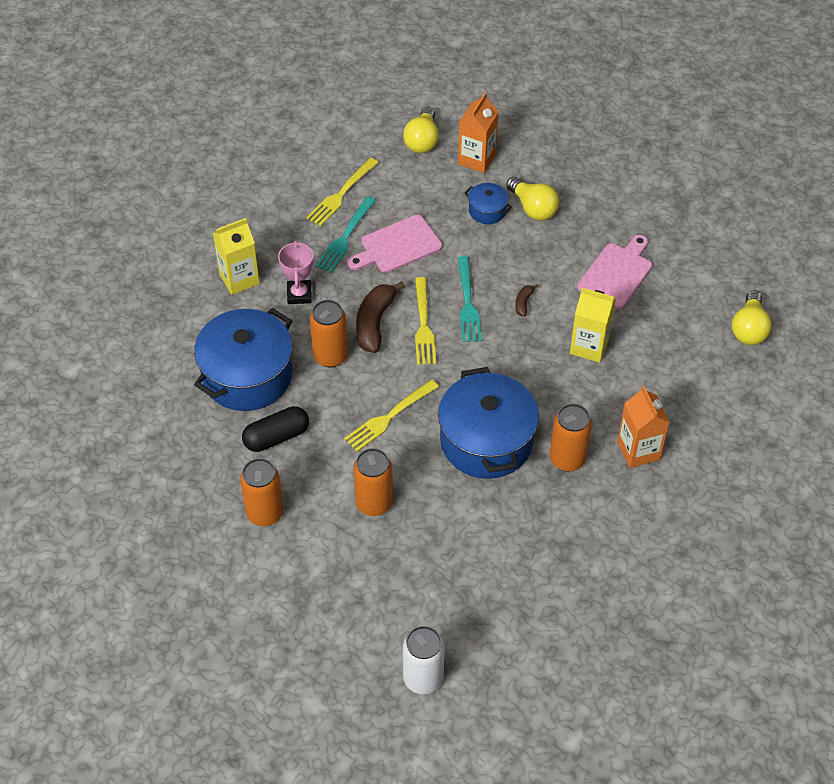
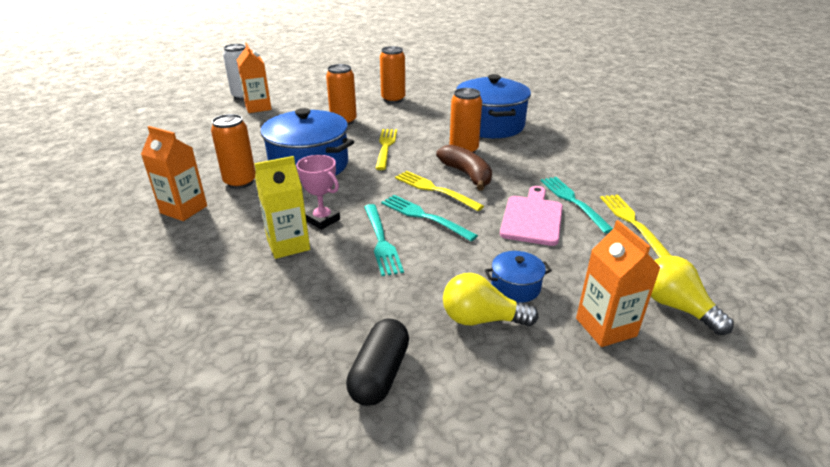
camera: 135 degrees right, 20 degrees down
(239, 279) = (579, 150): yellow carton -> none
(276, 437) = (432, 117): black capsule -> black capsule (379, 374)
(299, 294) = (535, 162): pink trophy -> pink trophy (322, 220)
(432, 622) = (258, 107): none -> orange carton
(523, 303) = (381, 241): brown banana -> turquoise fork
(617, 273) = (320, 315): pink cutting board -> none
(749, 329) = (112, 355): yellow light bulb -> none

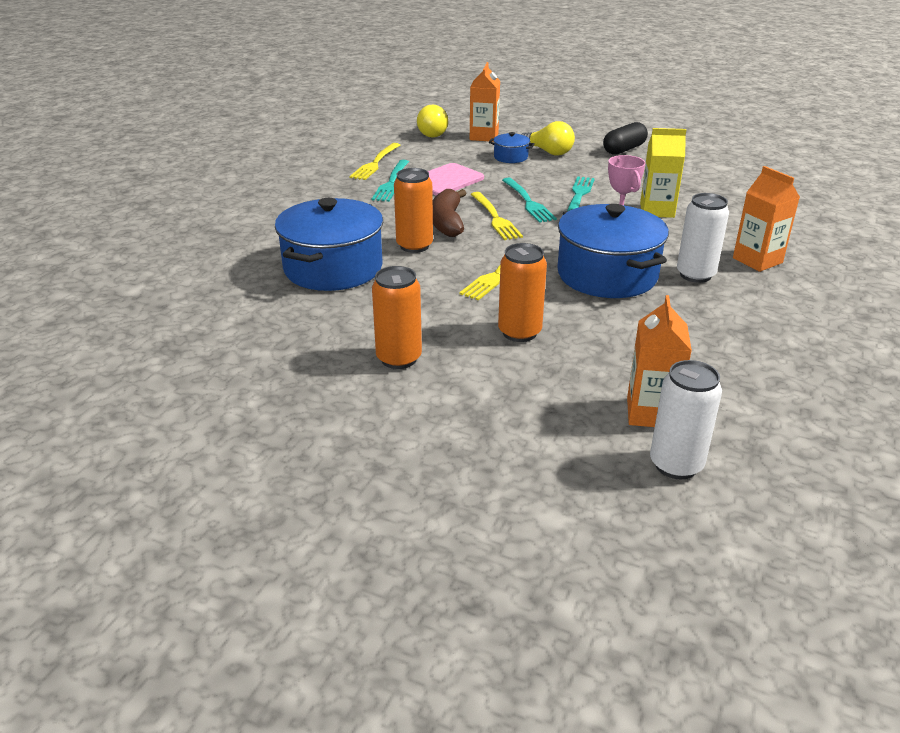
camera: 150 degrees left, 0 degrees up
(240, 182) = (695, 275): orange can -> white can

